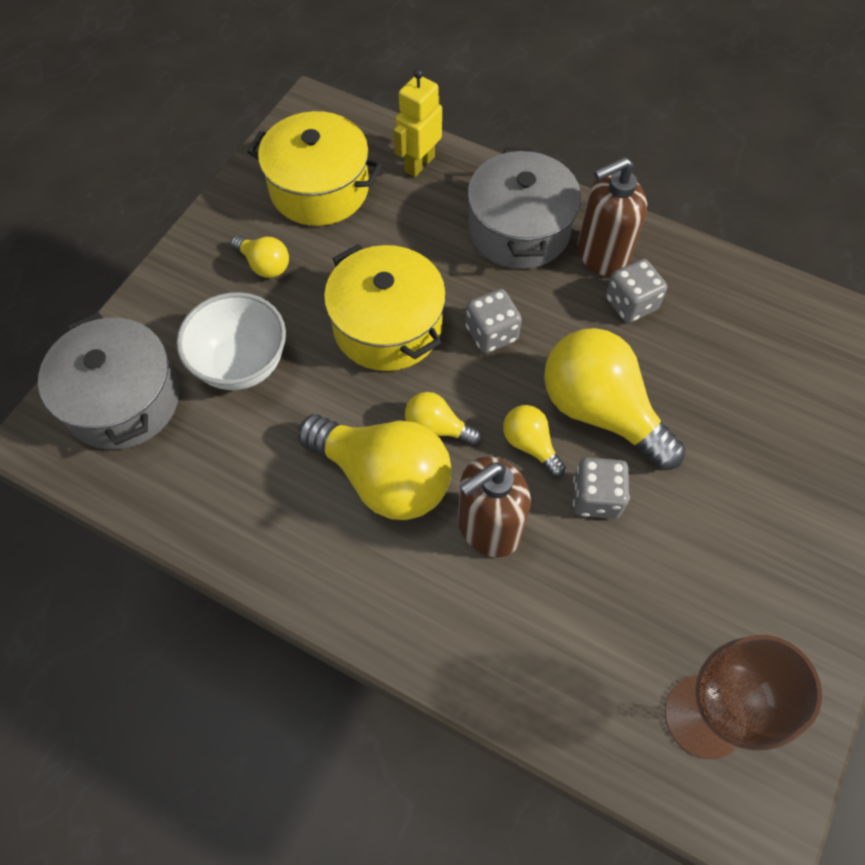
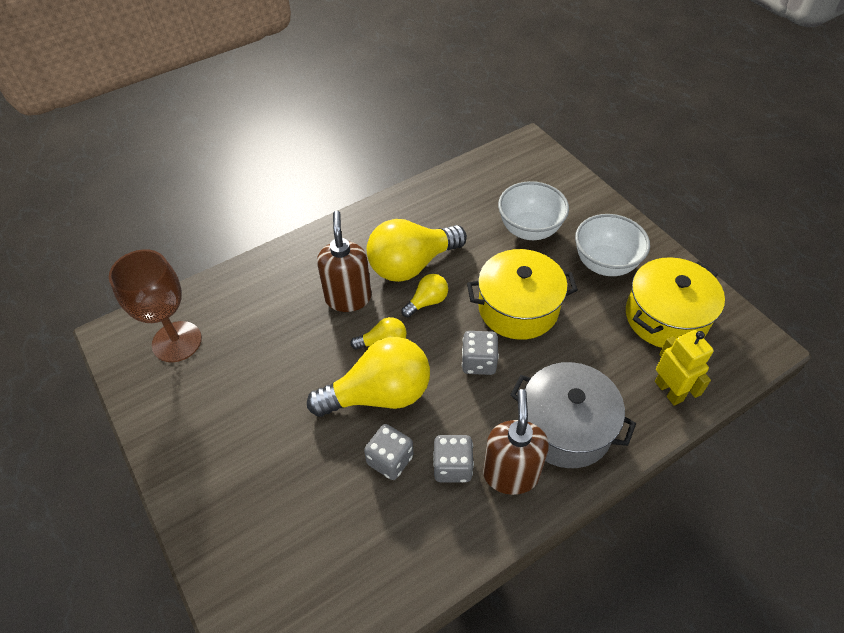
camera: 120 degrees right, 10 degrees down
(123, 400) = (534, 177): grey pot -> none
(264, 265) = (605, 264): yellow light bulb -> white bowl
(596, 498) = (326, 359): grey dice -> grey dice (390, 460)

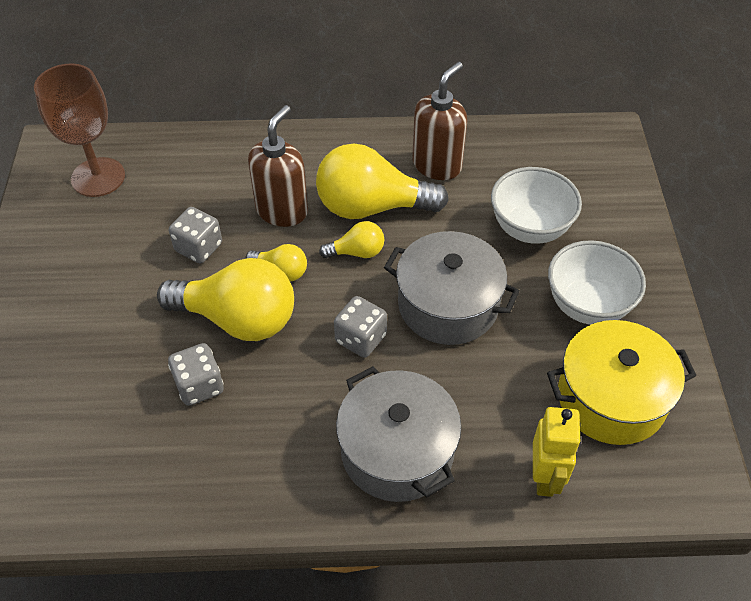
camera: 30 degrees right, 0 degrees up
(452, 466) = (252, 425): grey dice -> grey dice (199, 247)
(510, 474) = (303, 464): brown soap dispenser -> brown soap dispenser (437, 165)
(518, 308) = (448, 305): yellow pot -> grey pot

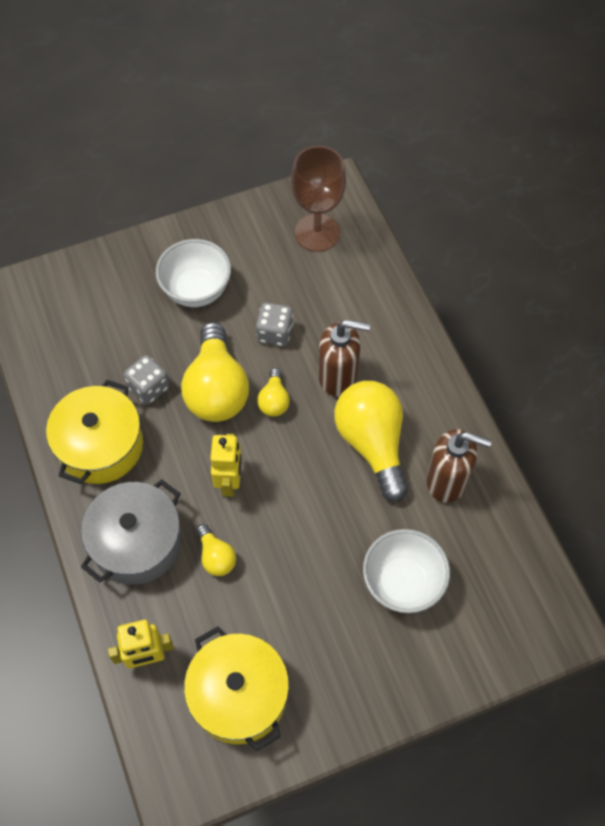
camera: 70 degrees right, 10 degrees up
(251, 458) = (100, 446): none -> yellow pot
(357, 252) = (317, 449): yellow light bulb -> yellow light bulb (216, 557)
(360, 338) = (229, 482): grey dice -> yellow robot
(448, 305) = (288, 538): grey pot -> none
(587, 305) = (331, 654): white bowl -> white bowl (196, 290)

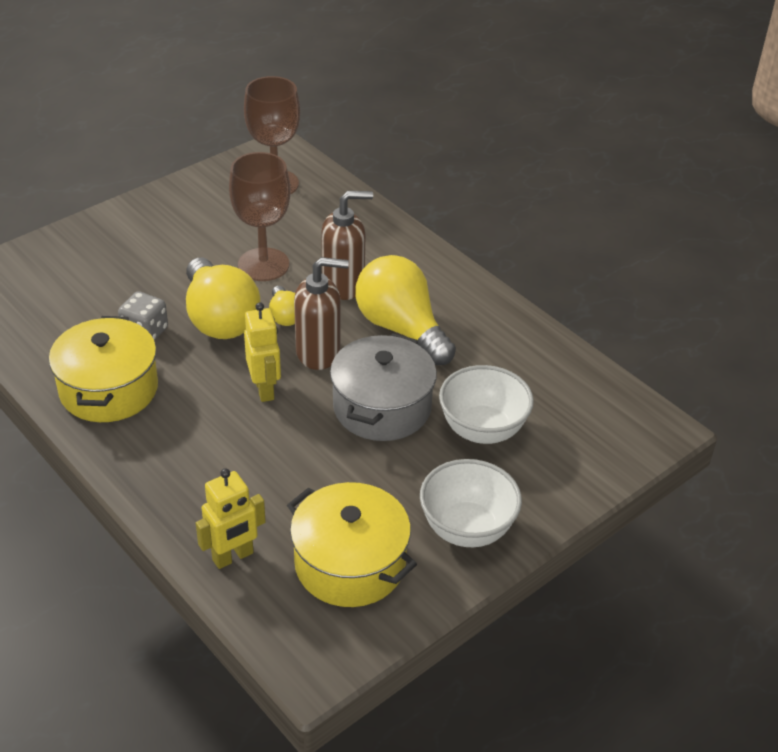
camera: 20 degrees left, 20 degrees down
(137, 542) = (182, 460): grey pot -> grey pot (382, 407)
(196, 290) = (167, 247): white bowl -> white bowl (467, 529)
(216, 557) = (275, 453): yellow light bulb -> none
(275, 333) = (263, 265): grey dice -> brown goblet
(447, 481) = (490, 341): brown soap dispenser -> brown soap dispenser (319, 353)

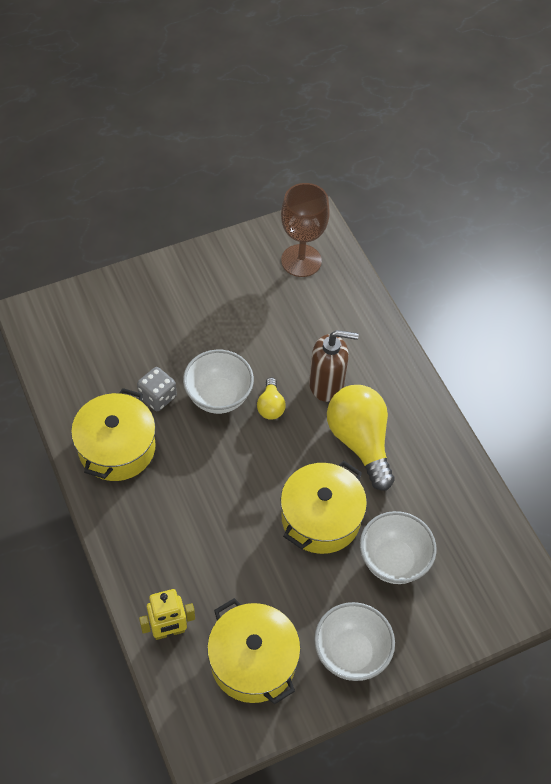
camera: 15 degrees right, 15 degrees up
(220, 319) = (218, 397): yellow light bulb -> white bowl
(263, 265) = (268, 348): brown goblet -> none
(265, 389) = (235, 477): yellow robot -> none
(319, 353) = (287, 451): brown soap dispenser -> none
(382, 407) = (321, 518): grey pot -> yellow pot

